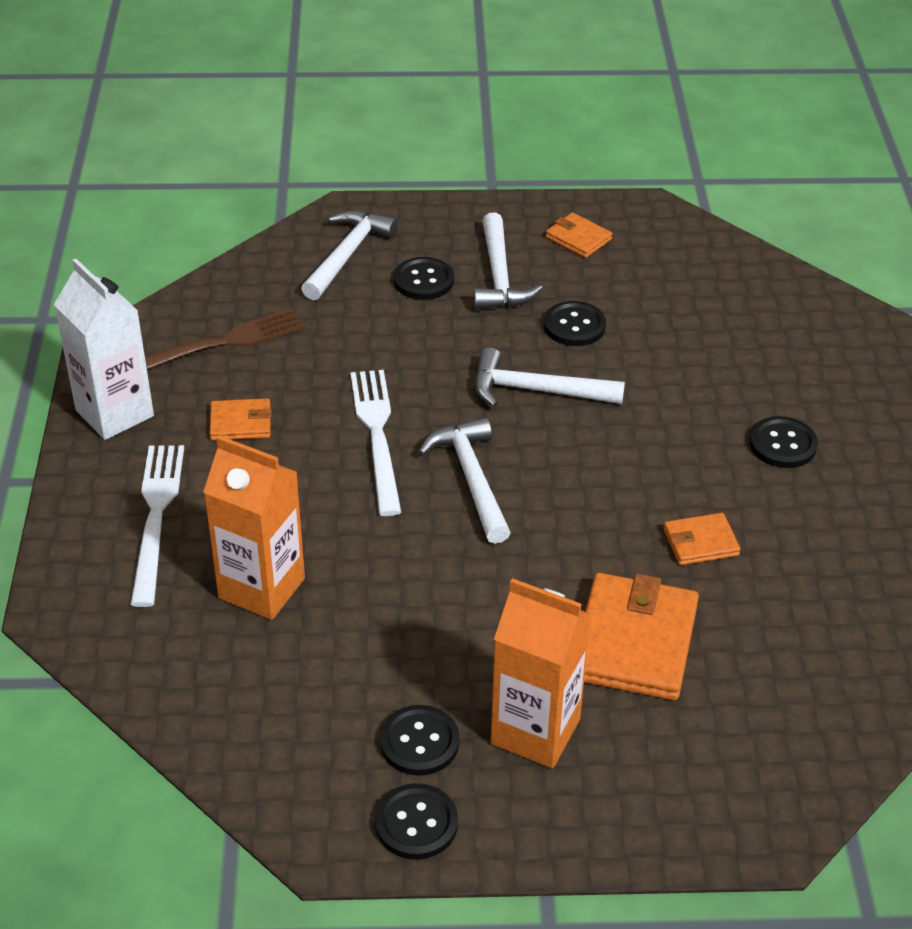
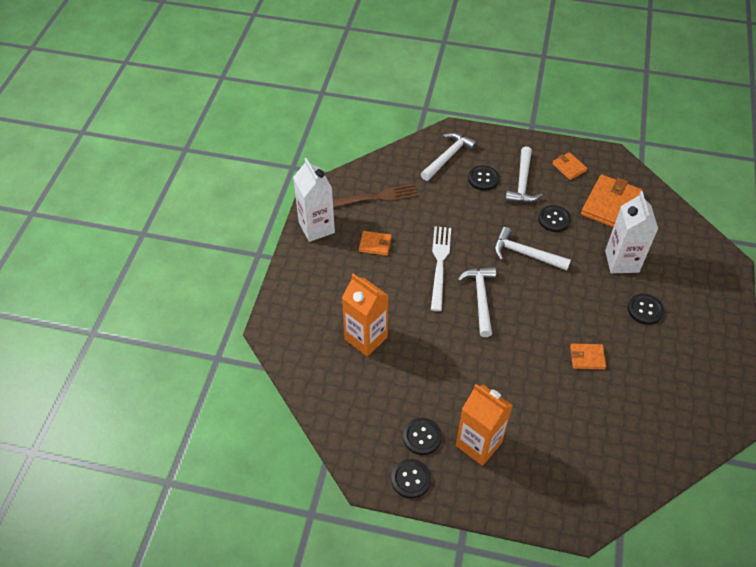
camera: 15 degrees right, 10 degrees up
(156, 516) = (324, 289): white fork -> none
(634, 642) = (539, 406): orange wallet -> orange wallet (611, 205)
(718, 373) = (622, 261): none -> white carton

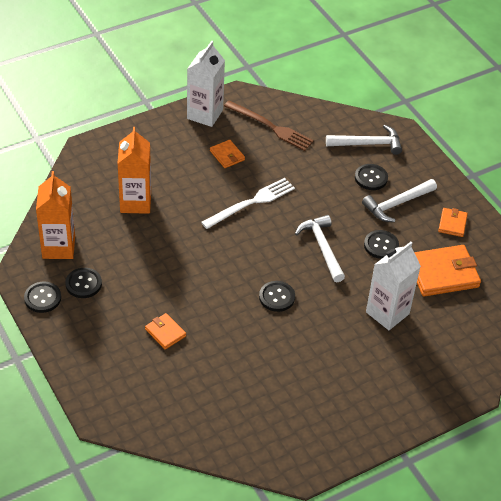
camera: 45 degrees right, 5 degrees down
(478, 444) = (110, 319): orange carton -> orange carton (58, 247)
(480, 298) = (245, 245): white hammer -> none
(587, 357) = (260, 342): orange wallet -> orange wallet (165, 332)
(645, 310) = (352, 355): black button -> black button (277, 297)

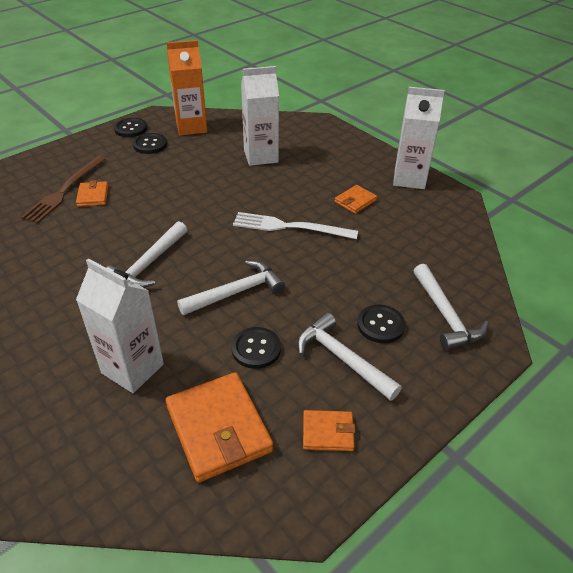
camera: 80 degrees right, 5 degrees down
(135, 202) = (261, 156): orange carton -> white carton
(165, 332) = (93, 196): orange wallet -> orange wallet turned 45 degrees counterclockwise
(251, 203) = (290, 227): white fork -> white fork turned 150 degrees clockwise
(271, 127) = (421, 226): brown fork -> brown fork (64, 191)
(277, 297) = (149, 264): black button -> white hammer

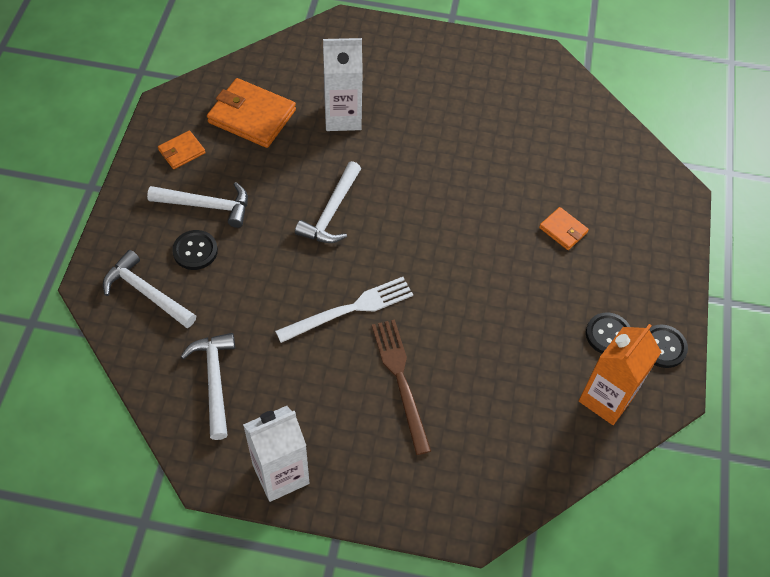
camera: 140 degrees right, 15 degrees up
(64, 191) = (595, 219): brown fork -> brown fork (400, 380)
(149, 264) = (426, 194): white hammer -> white hammer (214, 381)
(256, 349) = (274, 177): black button -> none
(261, 156) = (475, 399): white carton -> none
(355, 201) = (315, 390): orange wallet -> none

